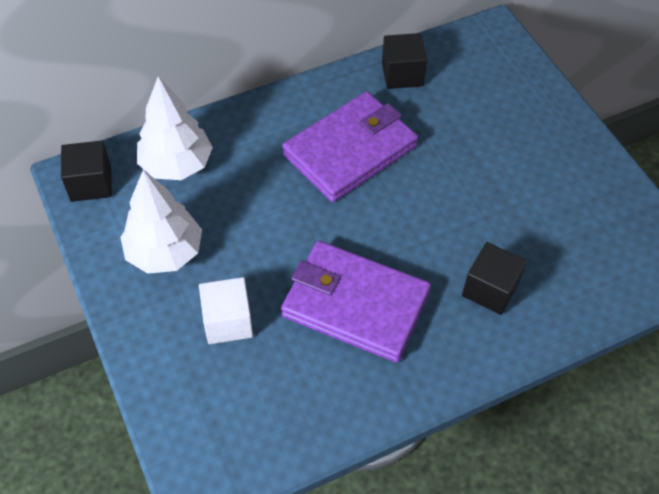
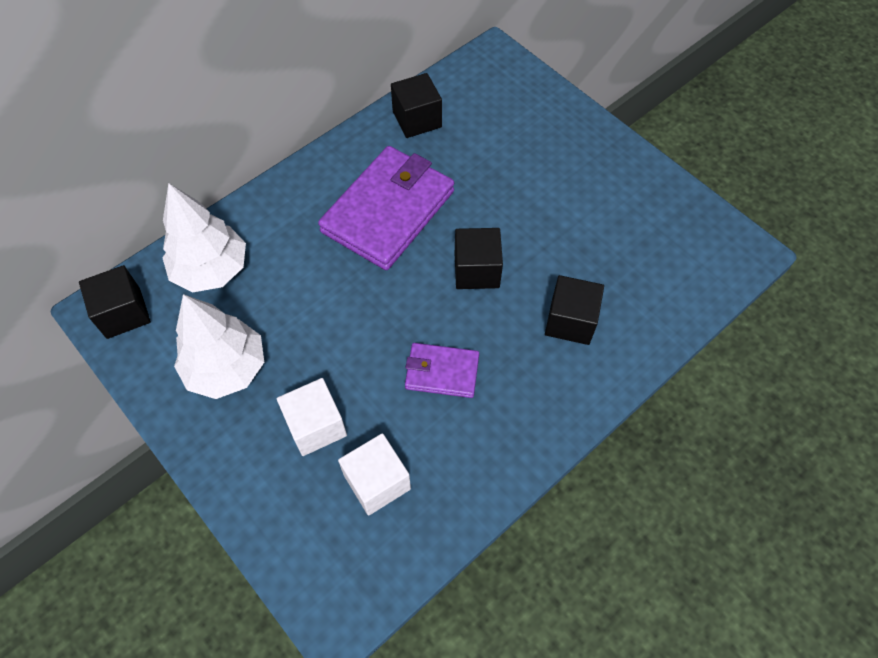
camera: 15 degrees left, 5 degrees up
(267, 384) = (377, 482): none -> white cube
(355, 304) = (442, 372): purple wallet -> purple wallet, size x0.52
(416, 222) = (476, 270): none -> black cube

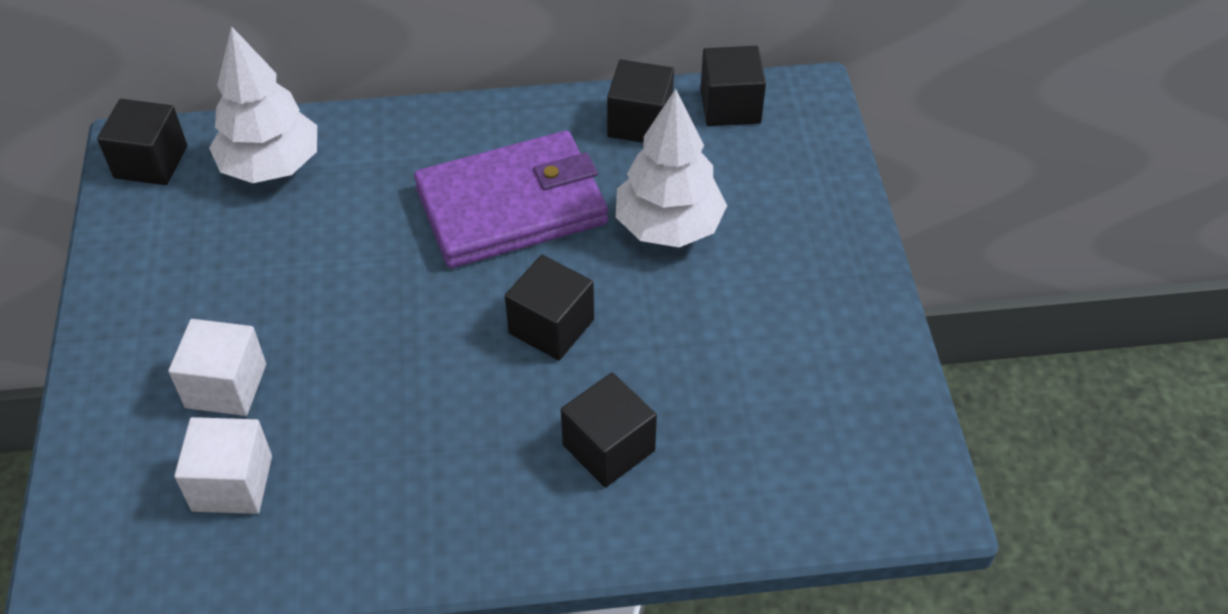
camera: 35 degrees right, 10 degrees down
(226, 369) = (194, 274): white tree -> white tree (668, 227)
(442, 372) = (407, 413): purple wallet -> none
(459, 83) = (730, 106): none -> black cube

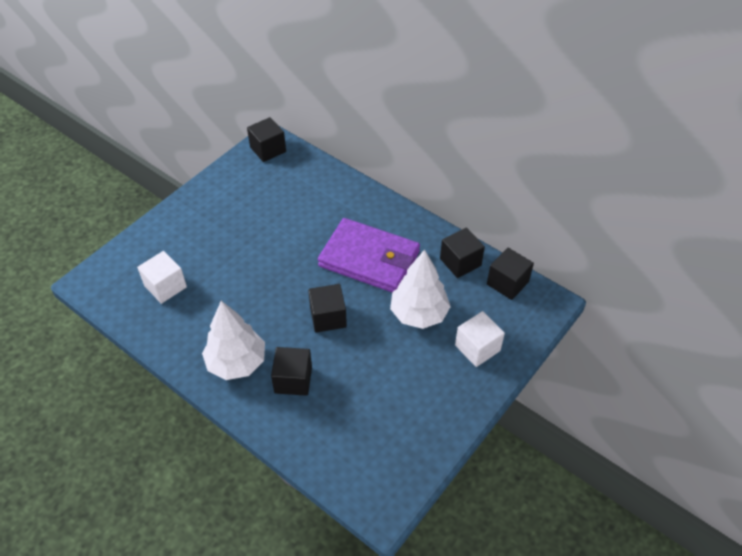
camera: 45 degrees right, 0 degrees up
(226, 386) = (201, 250): white cube -> white cube (477, 348)
(271, 166) = (304, 180): white tree -> white tree (236, 362)

